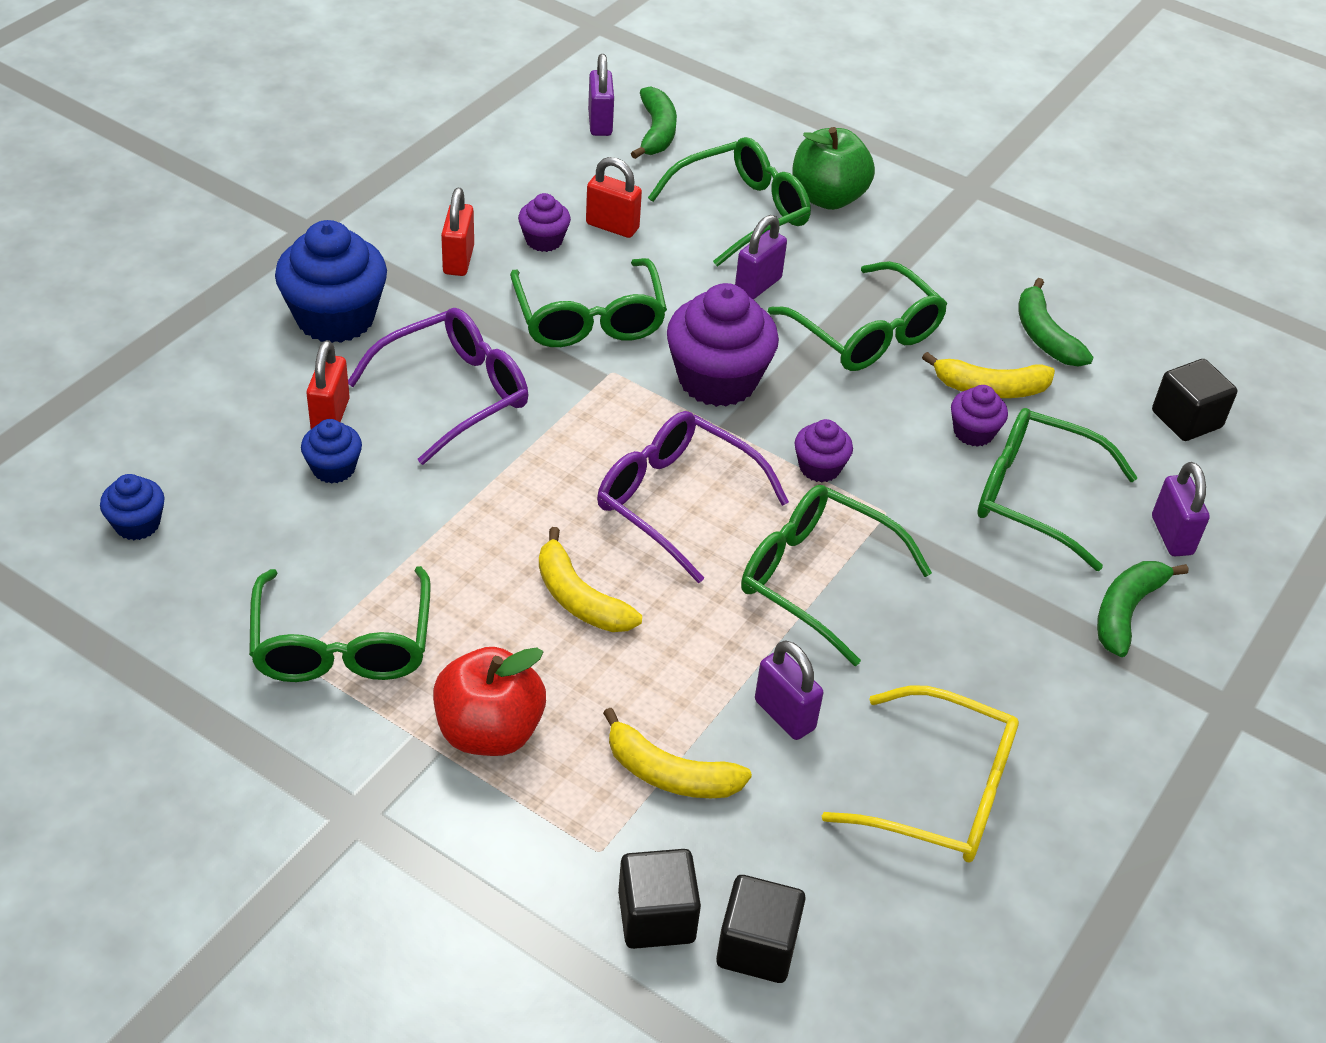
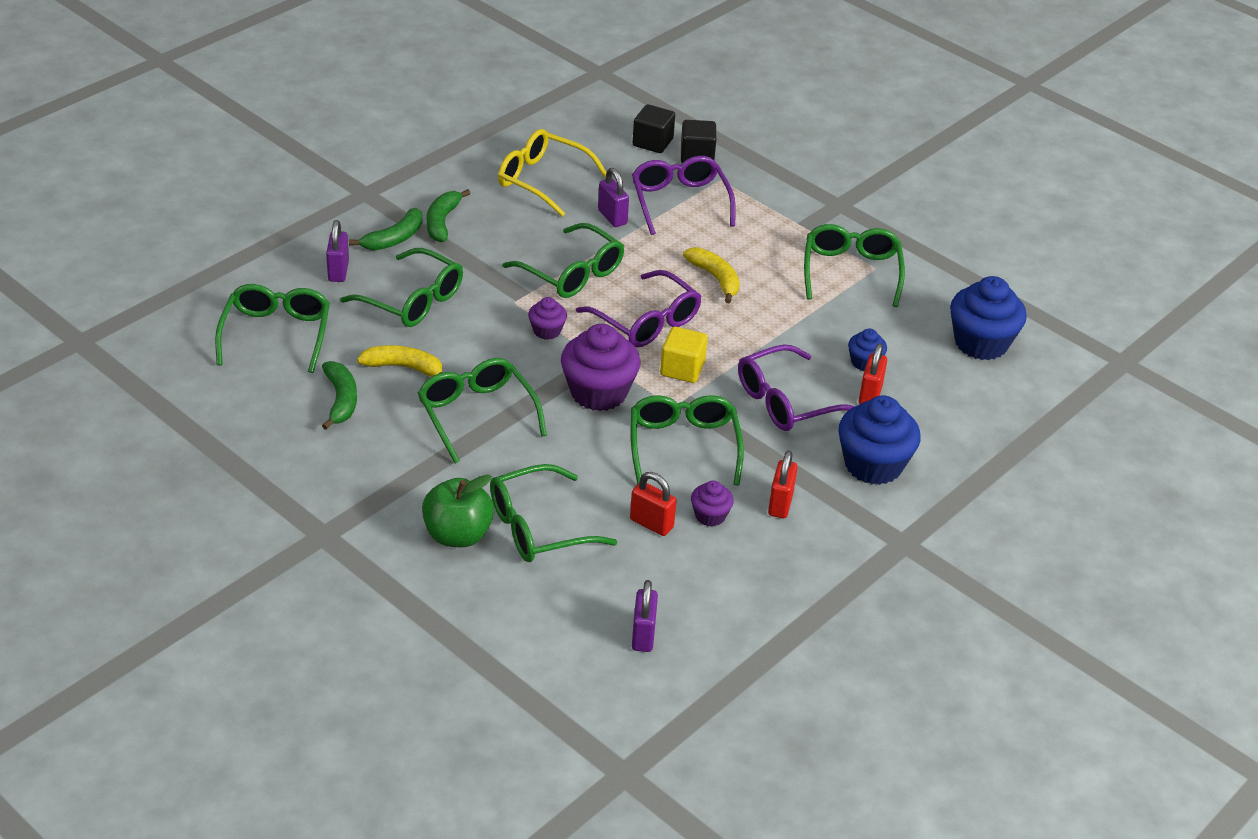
camera: 170 degrees left, 5 degrees down
(137, 524) = (981, 343): blue cupcake -> blue cupcake, size x1.97
(489, 731) = (771, 227): red apple -> none
(608, 427) = (682, 369): none -> yellow cube
(656, 132) = (591, 620): green banana -> green banana (442, 222)
(669, 774) = (679, 202): yellow banana -> purple glasses
(758, 285) = (546, 460): purple padlock -> none
(973, 432) = (432, 341): purple cupcake -> none
(1186, 419) = (276, 334): black cube -> green glasses

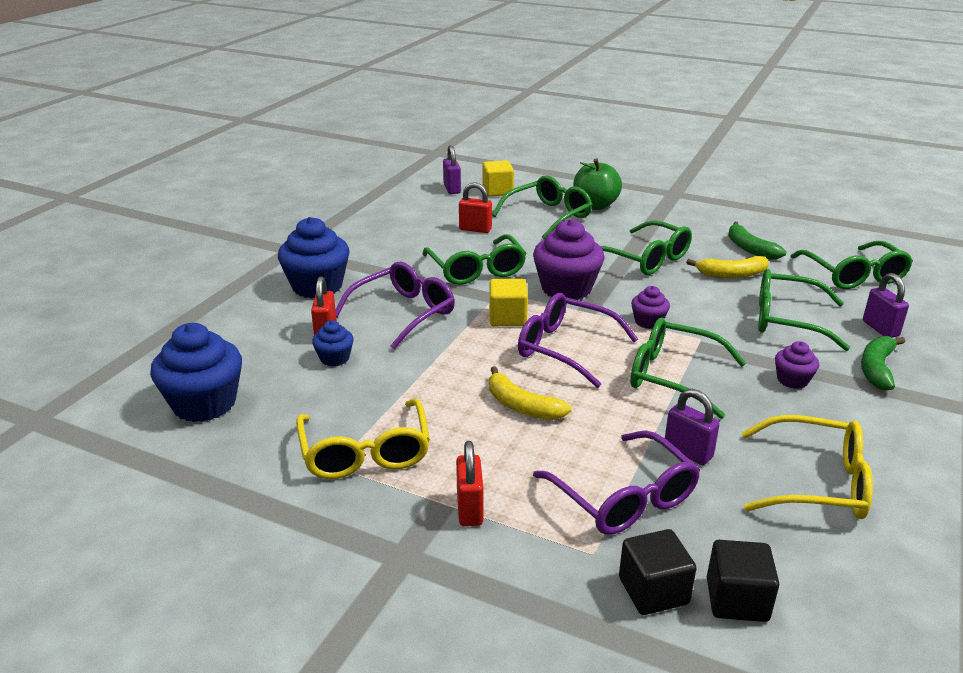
camera: 165 degrees right, 10 degrees down
(442, 222) = (857, 398): green banana -> none
(576, 610) = (497, 191): none -> yellow cube
(710, 516) = (436, 239): purple cupcake -> purple cupcake (792, 380)
(780, 504) = (387, 253): red padlock -> red padlock (469, 509)
(851, 272) = (365, 452): green glasses -> yellow glasses

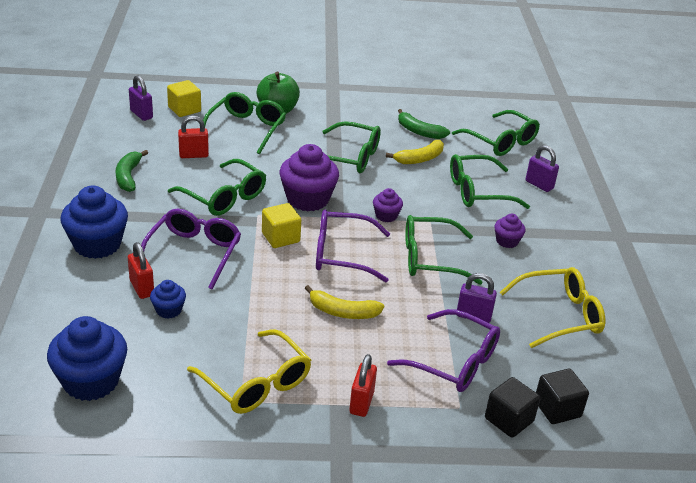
camera: 30 degrees left, 5 degrees up
(469, 509) = (361, 403): red padlock -> red padlock turned 45 degrees clockwise
(877, 368) = (552, 218): green banana -> green banana (128, 176)

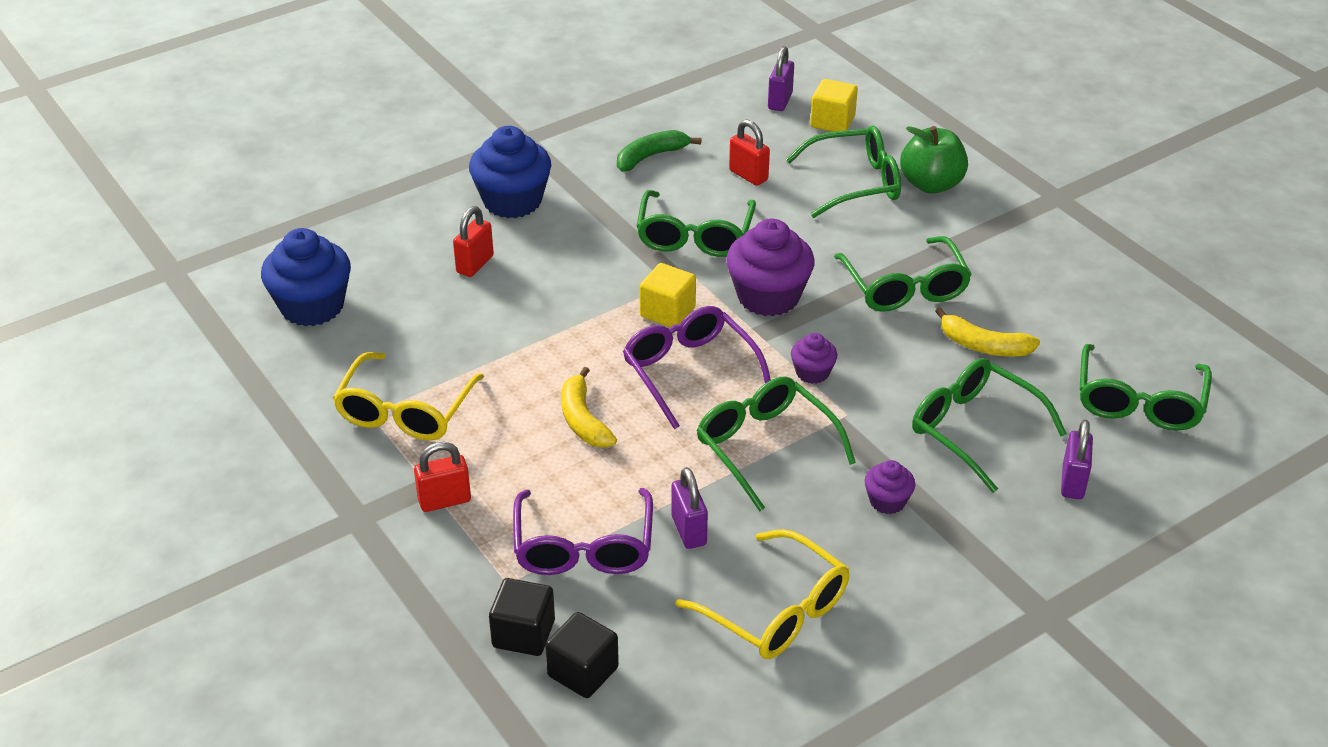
camera: 60 degrees right, 5 degrees up
(168, 310) = (459, 299): blue cupcake -> none
(194, 253) = (569, 267): purple glasses -> none
(419, 131) = (1053, 317): green banana -> none

